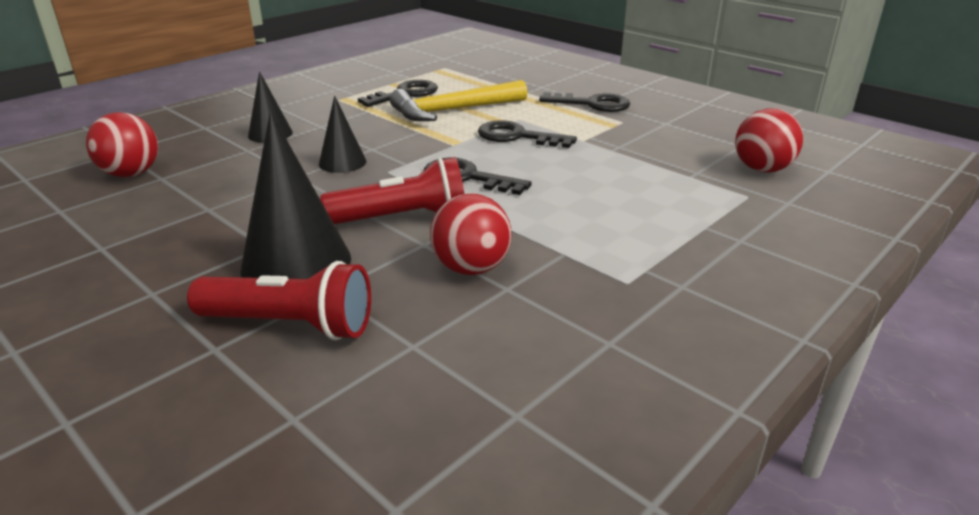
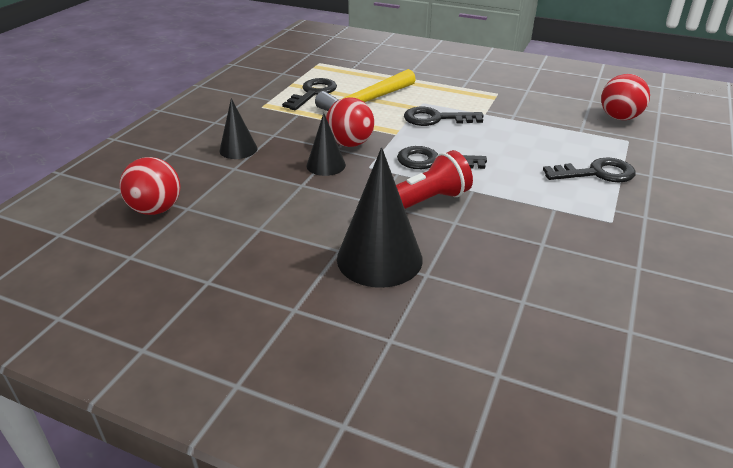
camera: 20 degrees left, 5 degrees up
(291, 325) = (426, 308): red flashlight -> none
(471, 268) = (505, 234): red ball -> red ball (350, 143)
(592, 104) = (463, 81): black key -> black key (597, 173)

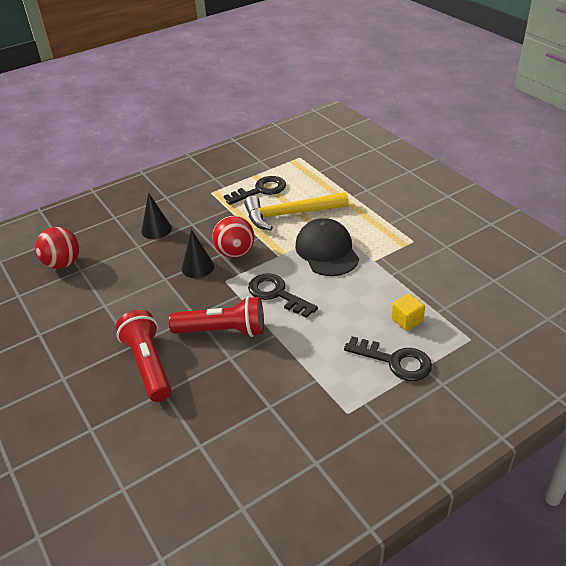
camera: 35 degrees right, 5 degrees up
(379, 258) = (148, 364): black cone -> red flashlight
(435, 118) = (327, 251): black key -> black cap
(566, 144) = (407, 320): none -> yellow cube
(619, 117) = (496, 310): red ball -> none

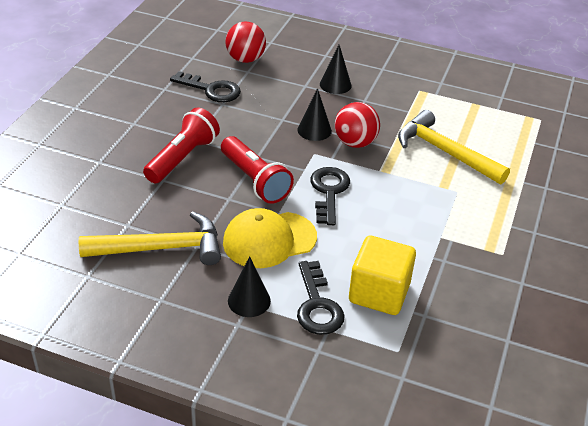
camera: 50 degrees right, 0 degrees up
(252, 433) = (161, 248): none -> yellow hammer
(261, 190) = (458, 118): black key -> black key (211, 90)
(301, 355) = (269, 240): none -> yellow cap
(327, 251) = (419, 198): black cap -> none
(360, 401) = (249, 300): none -> black cone
(407, 320) = (379, 293): yellow cube -> yellow cube, size x1.90

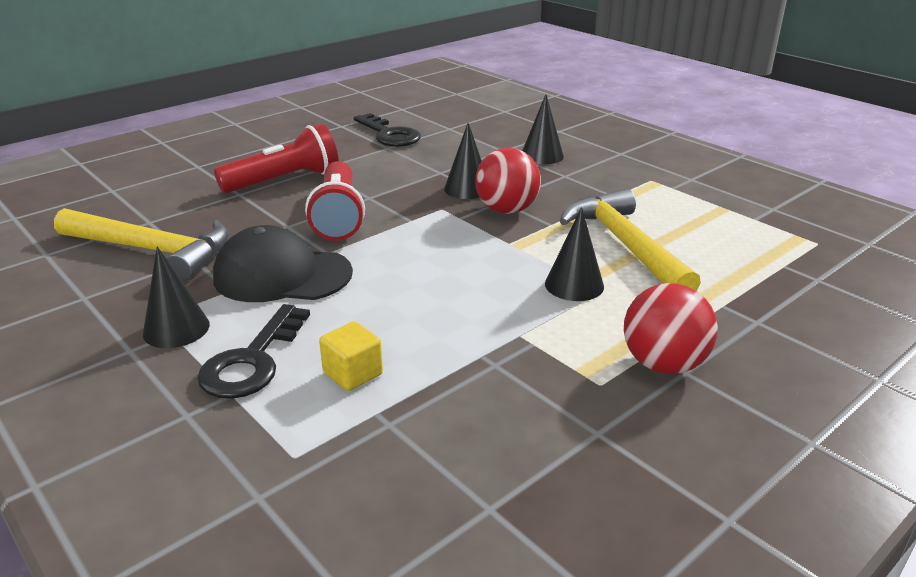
camera: 30 degrees right, 10 degrees down
(245, 59) = (458, 118): red ball -> red ball (663, 364)
(269, 240) = (282, 275): yellow cap -> black cap
(329, 192) = (416, 248): black key -> none
(379, 293) = (353, 374): yellow cube -> yellow cube, size x0.53
(441, 192) = (574, 285): none -> black cone

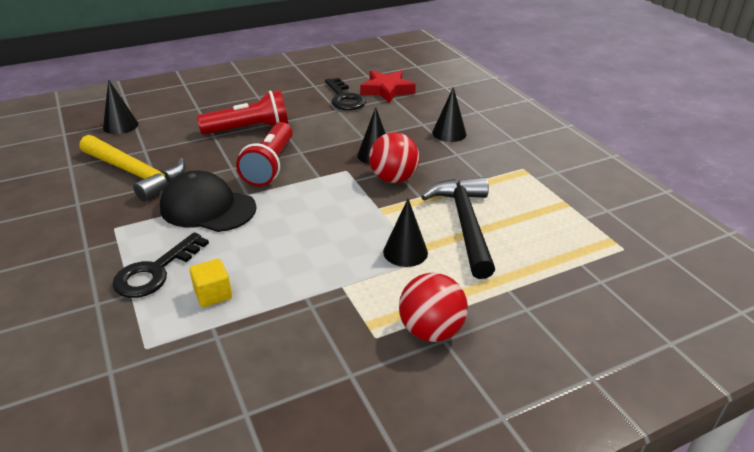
camera: 15 degrees right, 5 degrees up
(176, 329) = (121, 238): black cone -> black cone (120, 125)
(437, 121) = (387, 90): none -> red star
(625, 245) = (465, 224): yellow hammer -> black hammer

